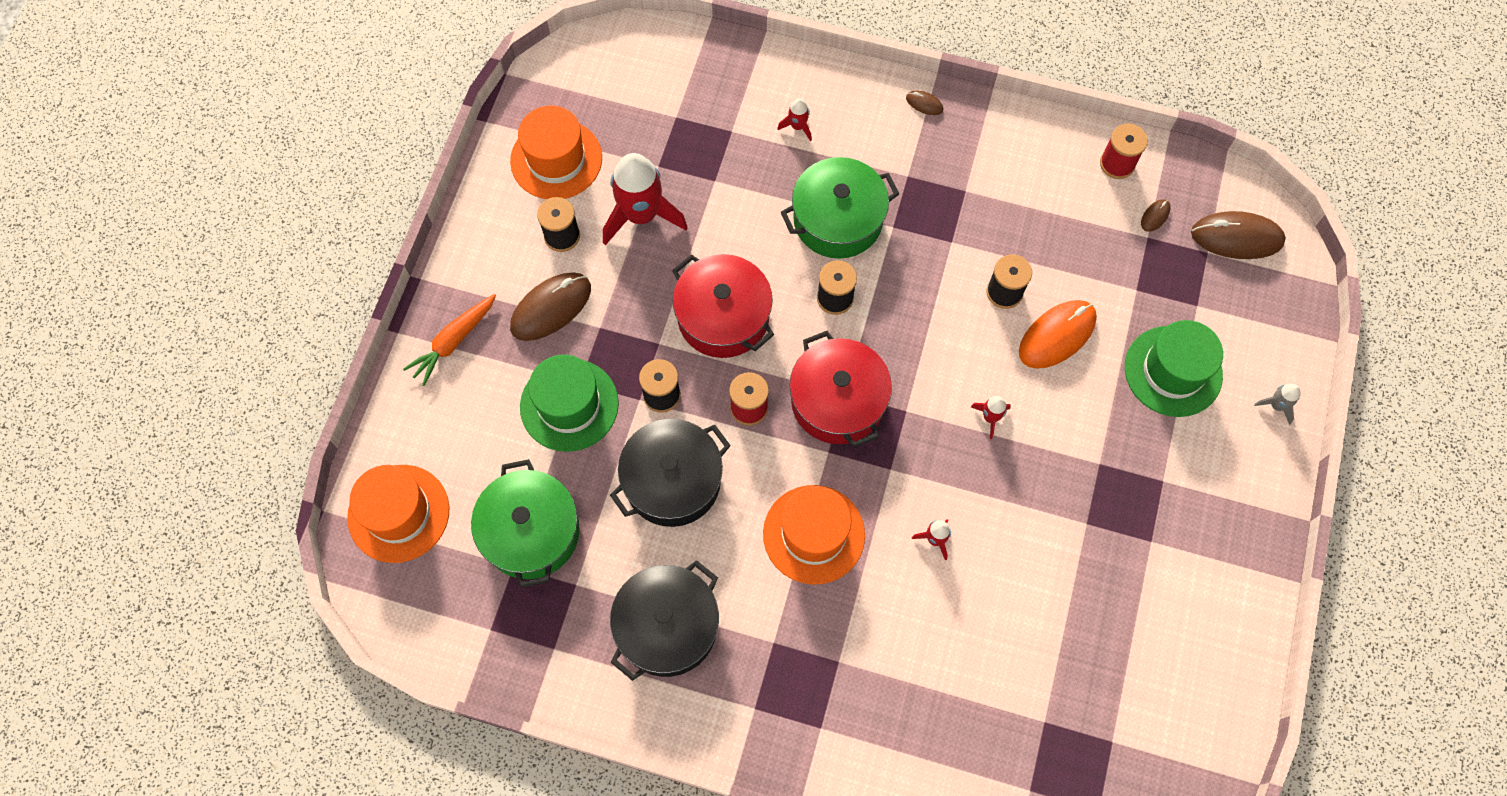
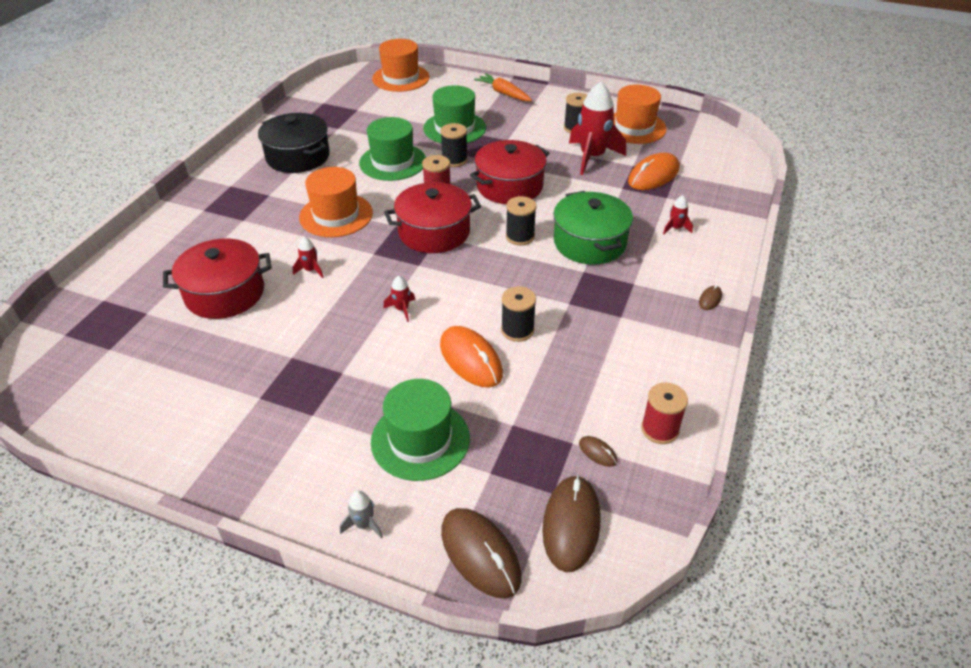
camera: 95 degrees right, 25 degrees down
(531, 532) = (376, 115): green pot -> none
(551, 308) = (523, 123): brown mouse -> brown mouse (480, 554)
(672, 481) = (393, 162): black pot -> green hat
(682, 143) = (653, 175): none -> orange mouse
(994, 635) = (225, 293): none -> red pot

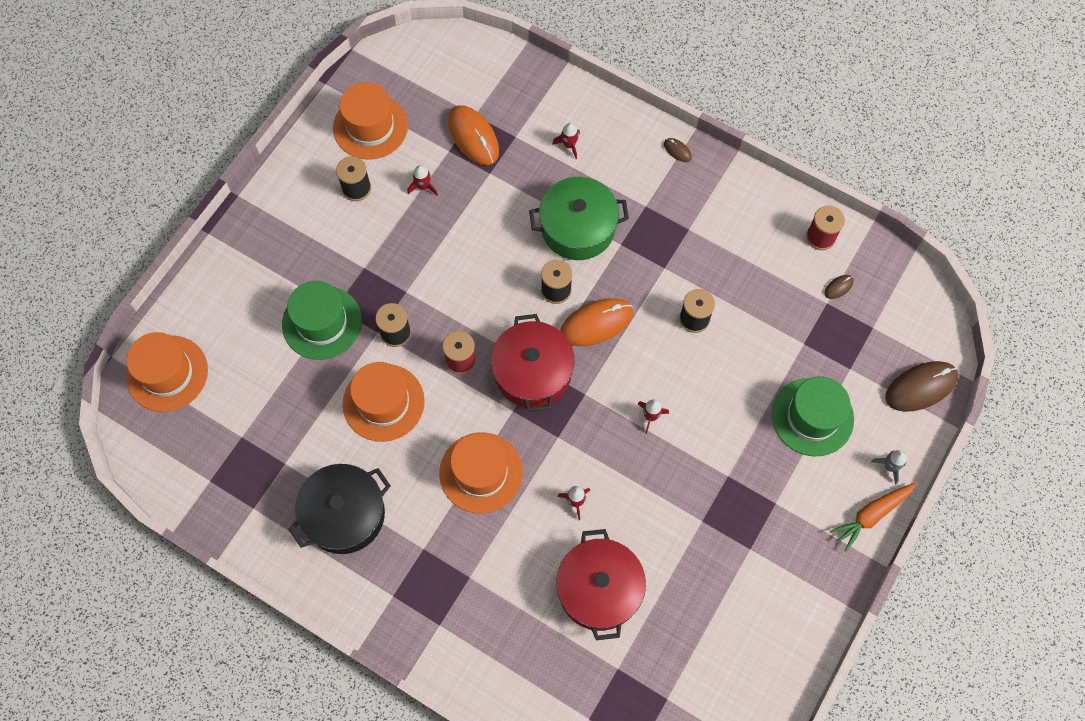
camera: 80 degrees left, 25 degrees up
(393, 162) = (383, 402): green hat -> orange hat
(470, 359) = (726, 364): orange mouse -> orange mouse (596, 323)
(503, 93) = (248, 251): orange carrot -> orange carrot (871, 515)
(509, 186) = (463, 283): red pot -> none
(571, 524) = (901, 321): brown mouse -> none
(592, 157) = (423, 186): red rocket -> red rocket, size x0.44

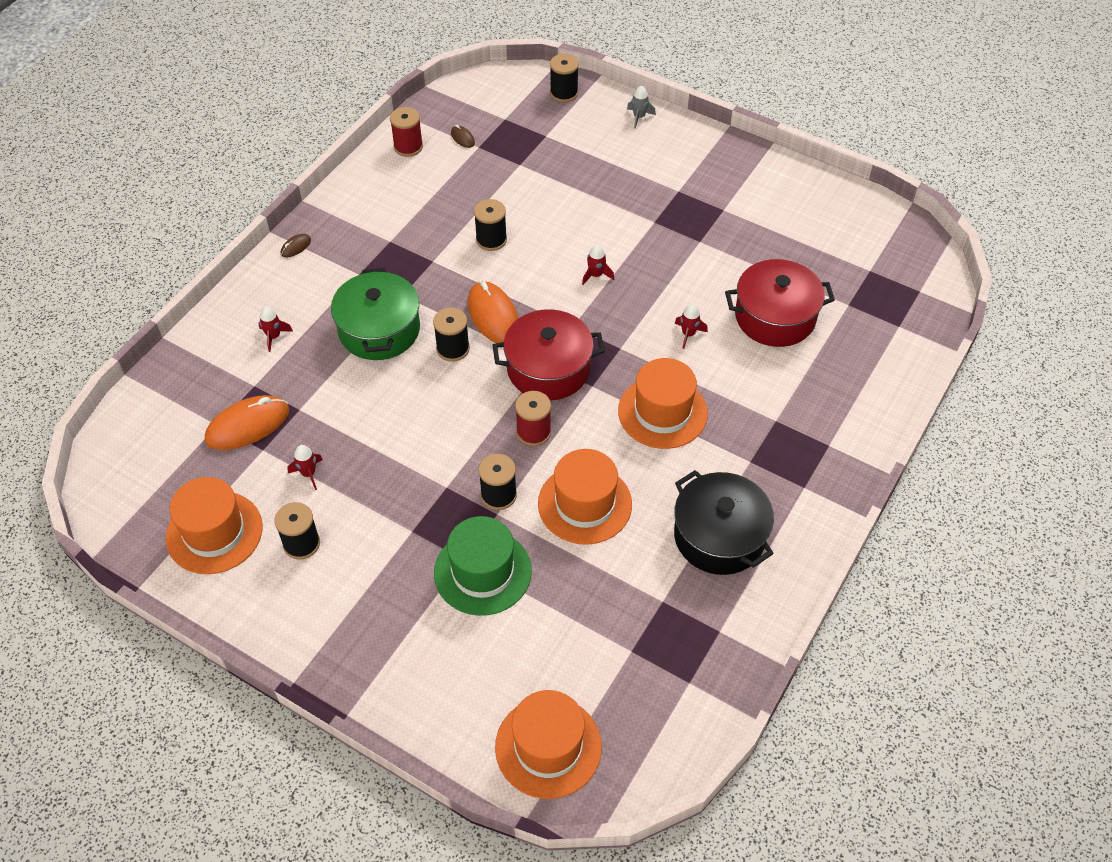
camera: 90 degrees left, 15 degrees down
(812, 417) = (593, 162): green hat -> none
(871, 515) = (684, 131): orange carrot -> none
(921, 387) = (564, 93): brown mouse -> black spool

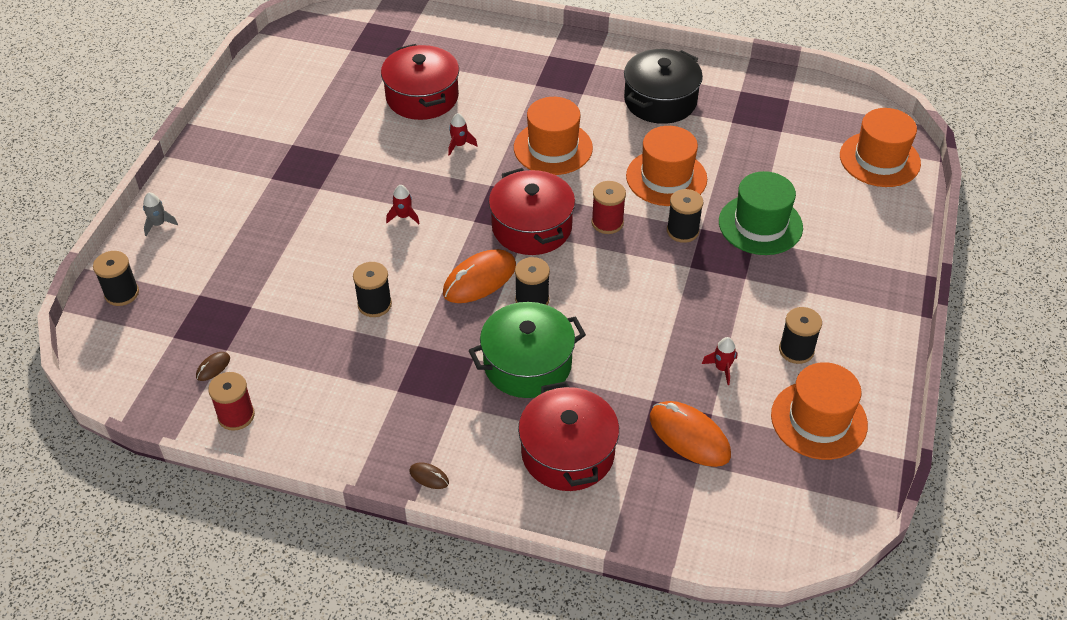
camera: 105 degrees left, 5 degrees down
(274, 337) = (568, 453): red rocket -> red pot

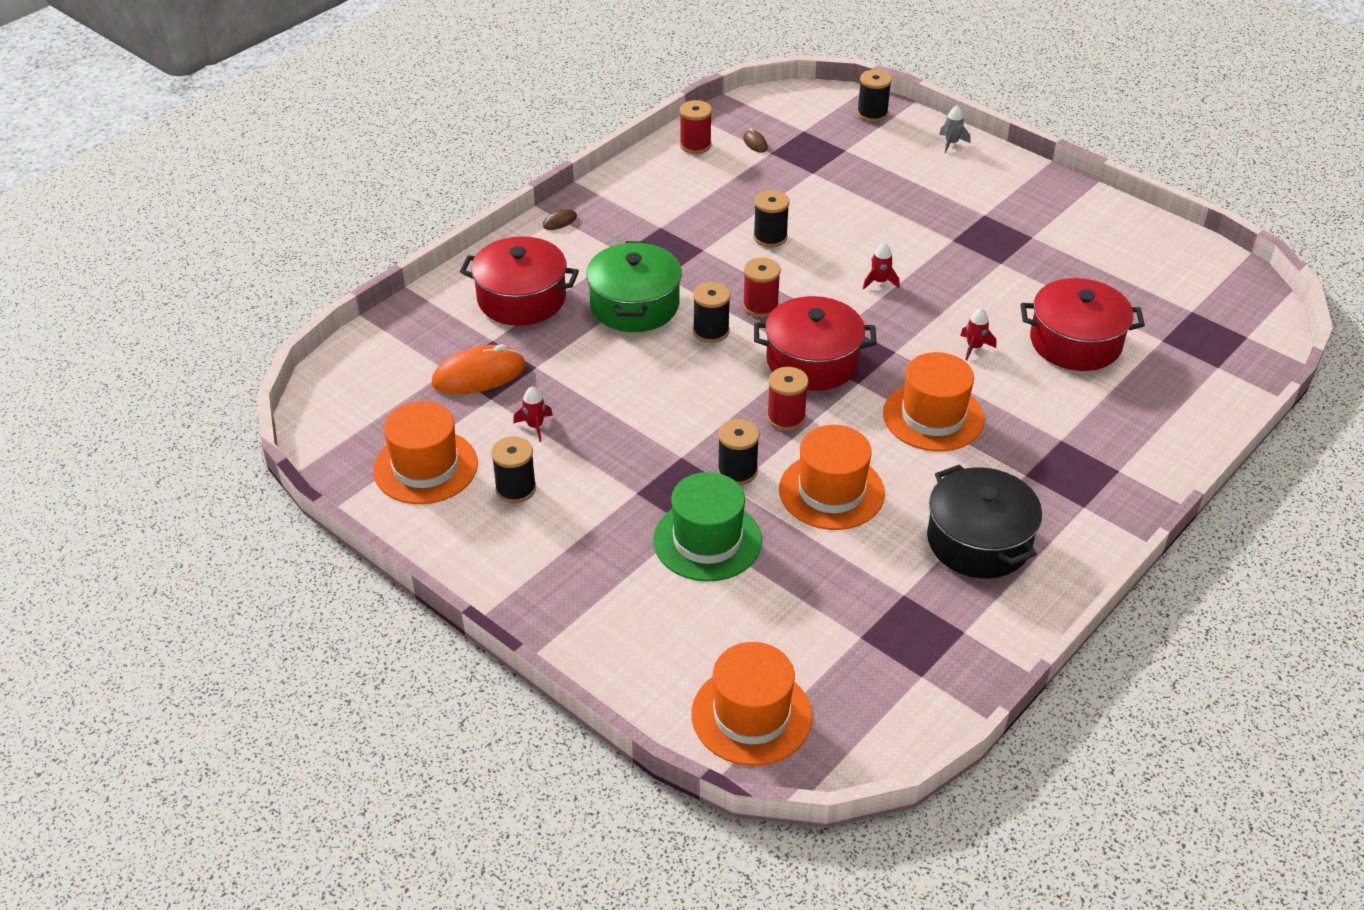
camera: 115 degrees right, 5 degrees down
(479, 279) = (760, 306): orange mouse -> red spool

